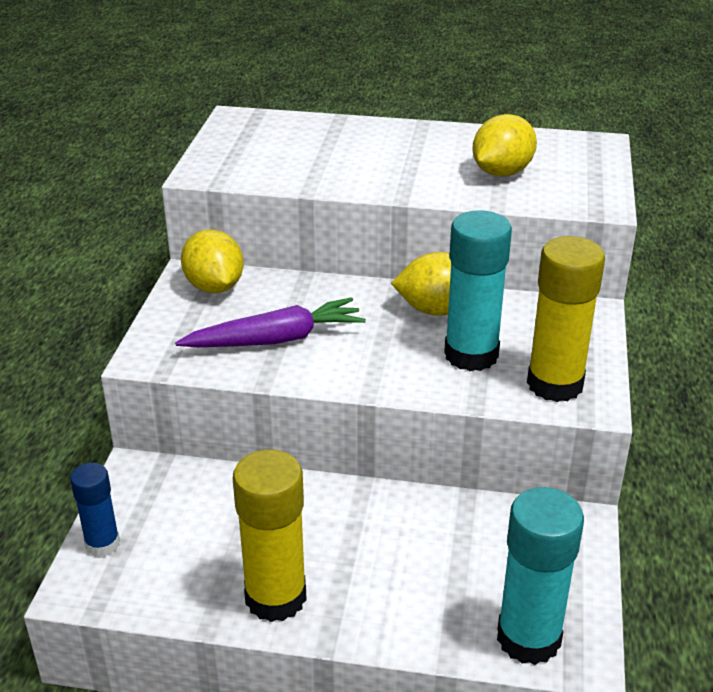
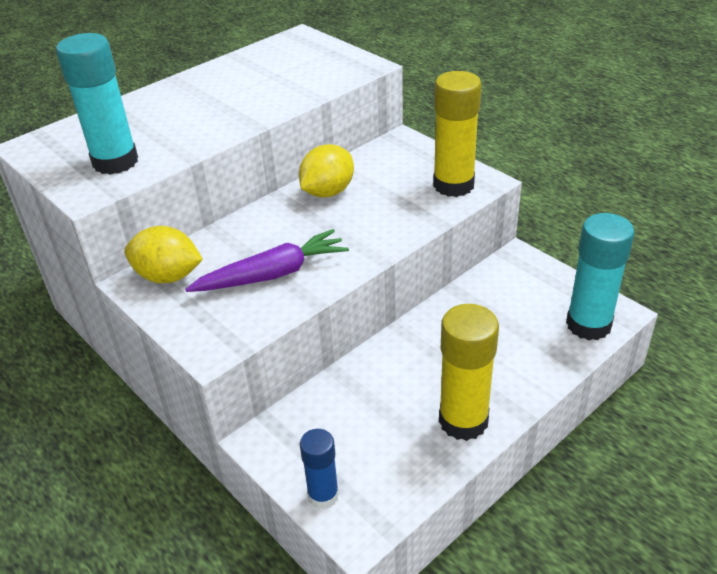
camera: 50 degrees left, 5 degrees up
(275, 340) = (272, 274): purple carrot -> purple carrot turned 45 degrees clockwise
(471, 355) = (390, 201): turquoise glue stick -> turquoise glue stick (115, 162)
(501, 172) = (282, 79): yellow lemon -> none

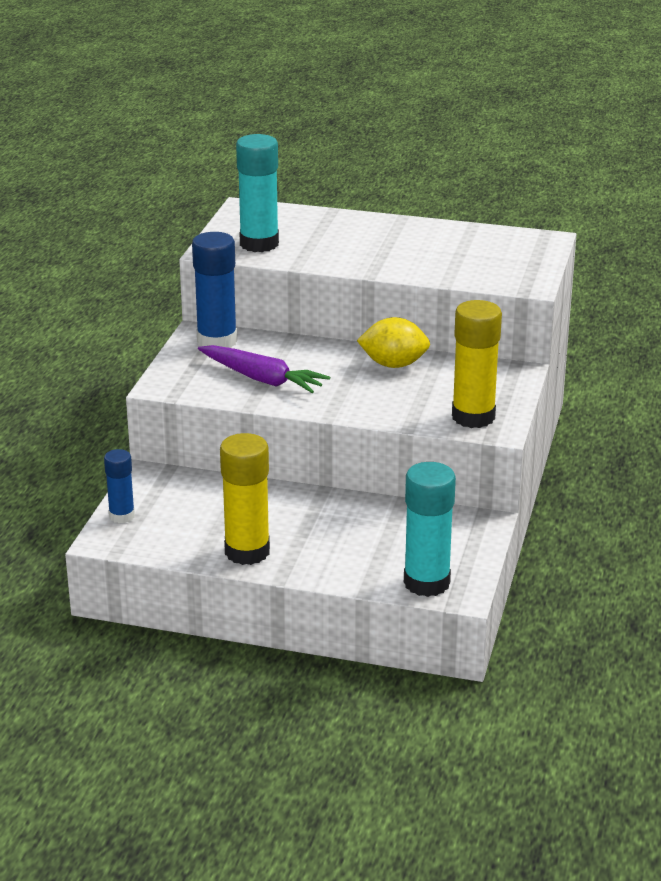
camera: 55 degrees right, 10 degrees down
(168, 276) = (217, 341): yellow lemon -> blue glue stick

